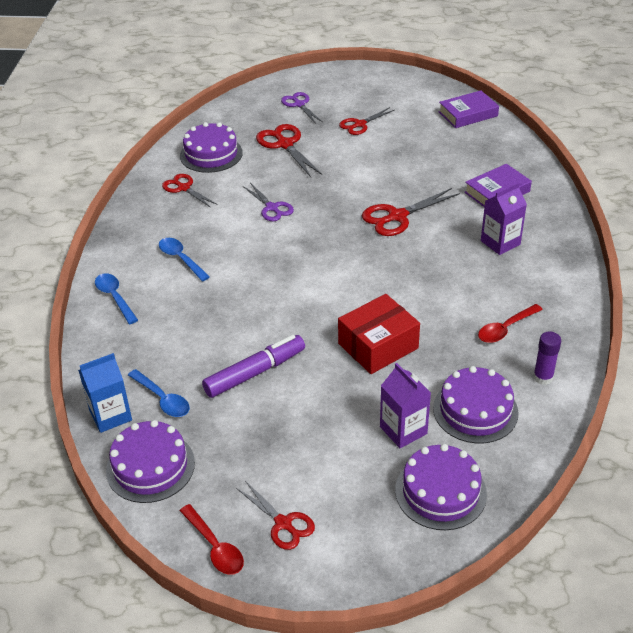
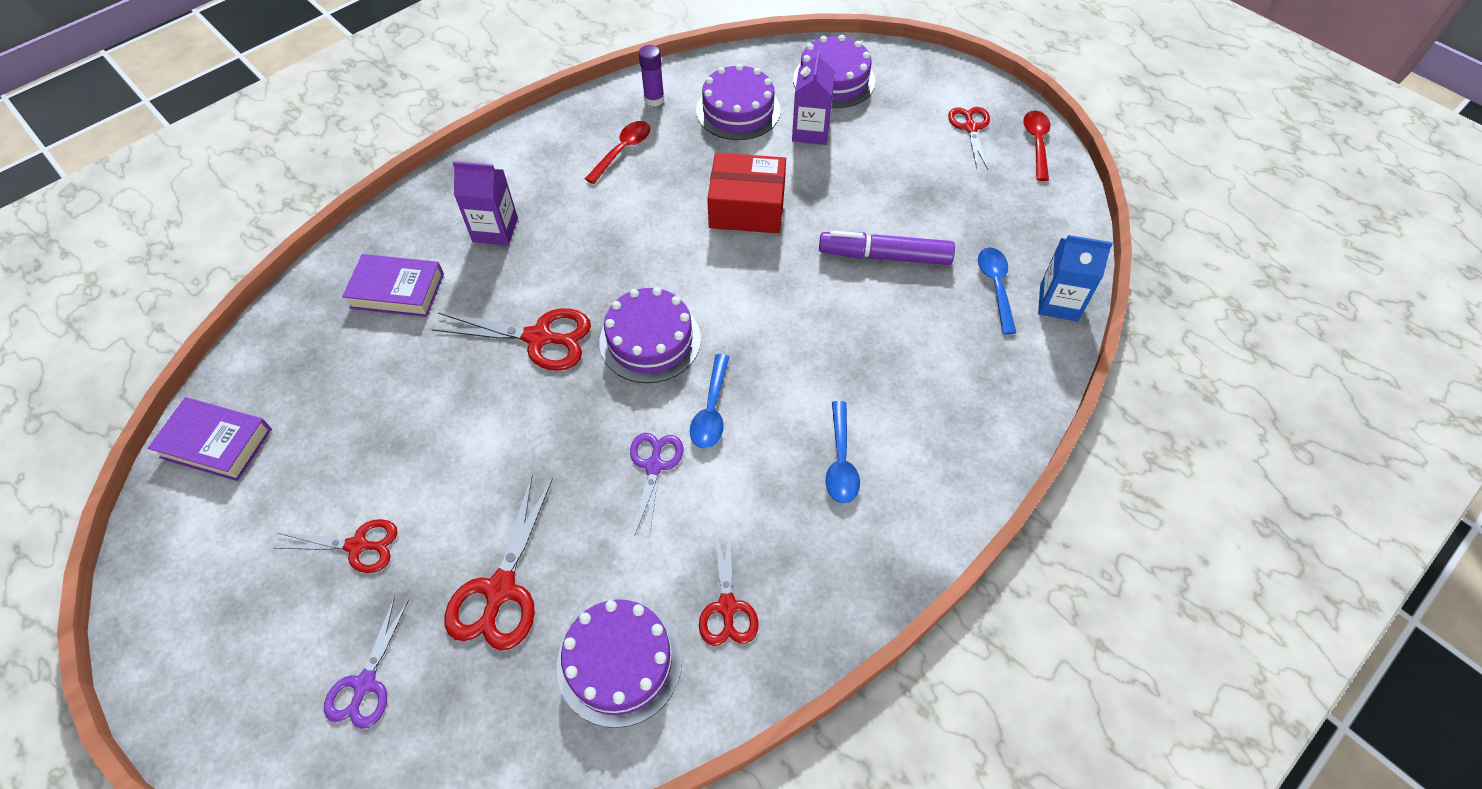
camera: 140 degrees left, 15 degrees up
(114, 297) = (964, 456): blue spoon -> blue spoon (711, 410)
(150, 466) = (1049, 231): purple cake -> purple cake (650, 340)
(505, 329) = (623, 150): red spoon -> red spoon turned 60 degrees counterclockwise

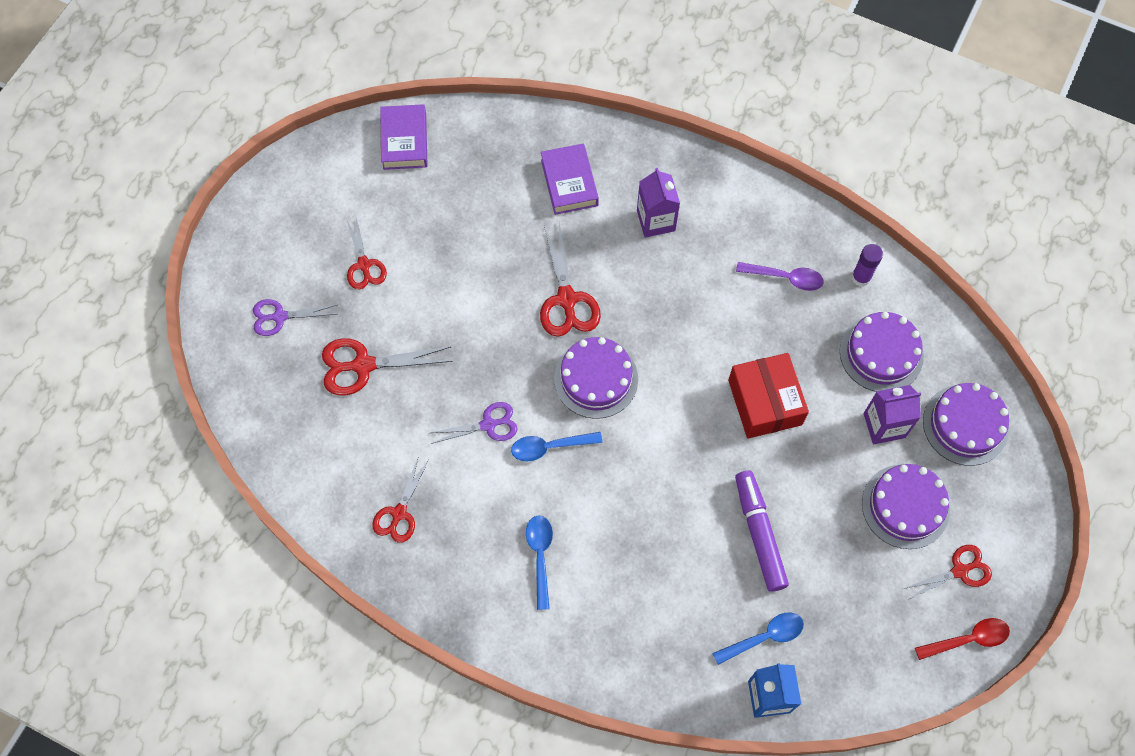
camera: 70 degrees right, 10 degrees up
(619, 662) = (340, 459): purple cake -> purple cake (905, 506)
(623, 150) = (785, 278): red spoon -> purple spoon
(727, 607) = (399, 513): red scissors -> red scissors turned 45 degrees counterclockwise
(841, 461) = (540, 556): blue spoon -> blue spoon turned 105 degrees clockwise

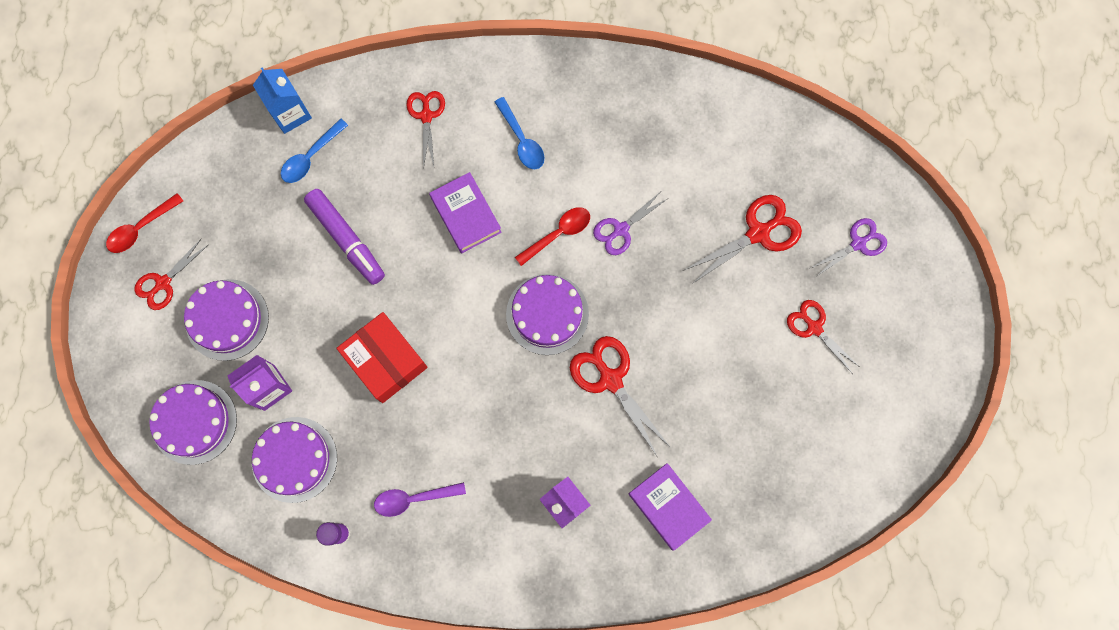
camera: 155 degrees right, 10 degrees up
(399, 513) = (655, 123): red scissors -> red scissors (426, 116)
(404, 141) = (853, 477): purple book -> purple book (466, 215)
(549, 447) = (558, 234): blue spoon -> red spoon

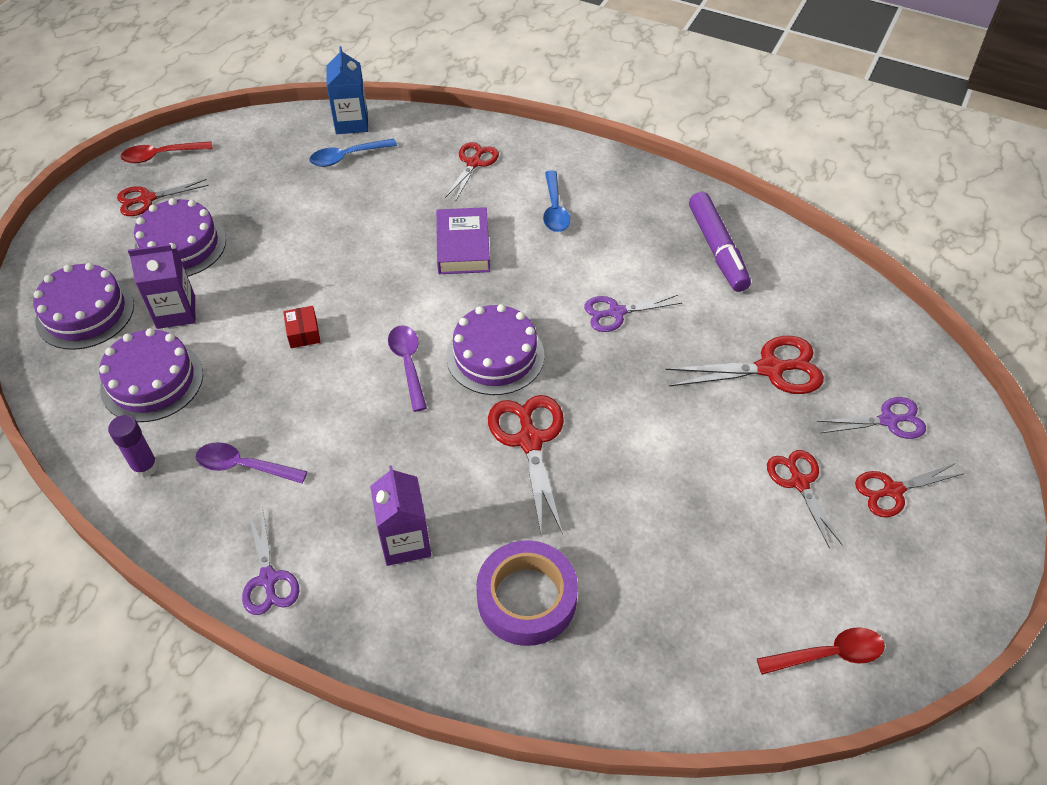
camera: 25 degrees right, 25 degrees down
(346, 239) = (335, 225): purple marker -> purple marker (717, 249)
(385, 361) = (303, 333): red box -> red box, size x0.45
(484, 352) = (408, 364): none -> purple spoon
(486, 576) = (268, 579): none -> purple scissors
(558, 234) = (547, 293): red spoon -> red spoon (828, 654)
(668, 506) = (527, 598): purple book -> purple tape
(879, 305) = (892, 490): none -> red scissors

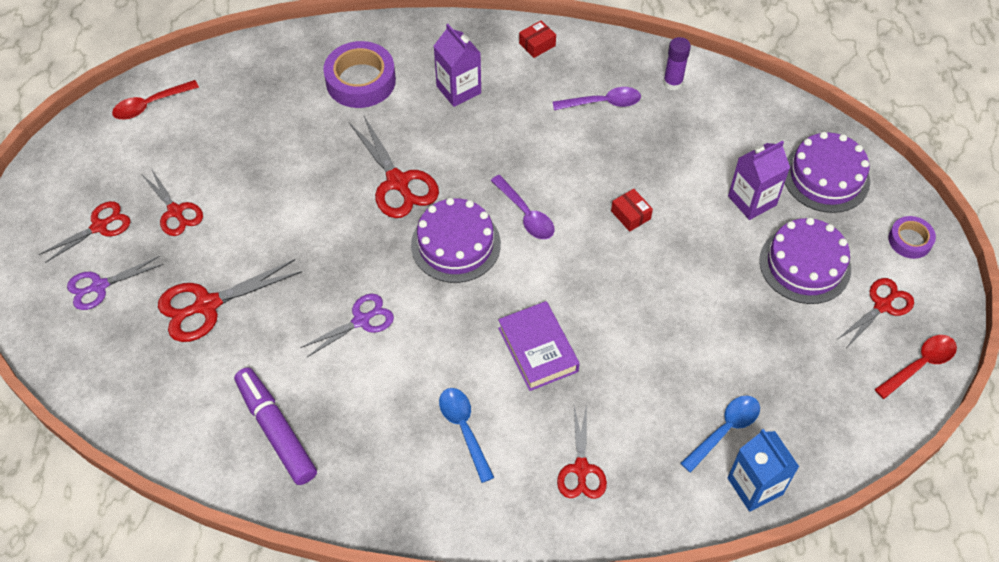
camera: 160 degrees right, 5 degrees up
(70, 238) = (910, 240): none -> purple tape
(152, 381) = (720, 140): purple cake -> none
(268, 579) = (537, 44): purple scissors -> red box

